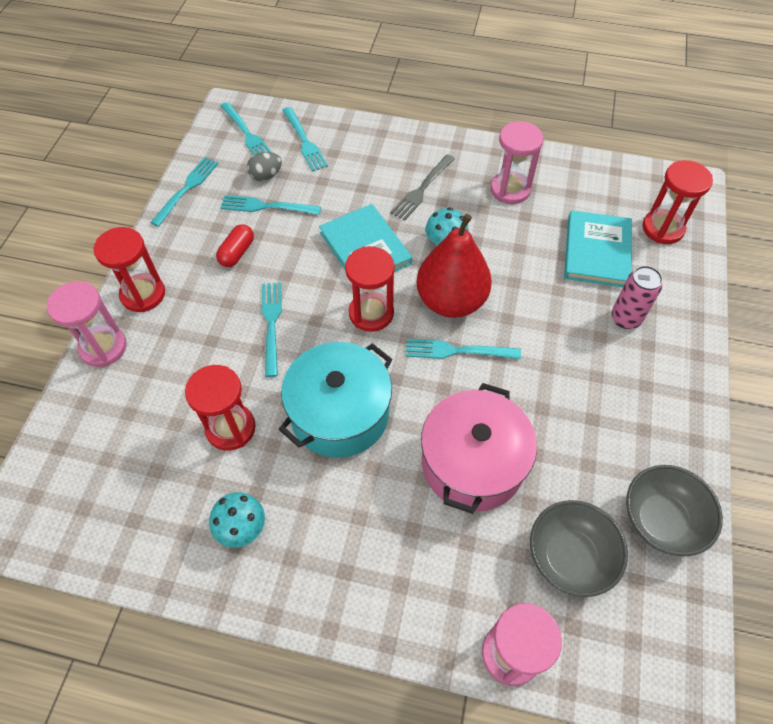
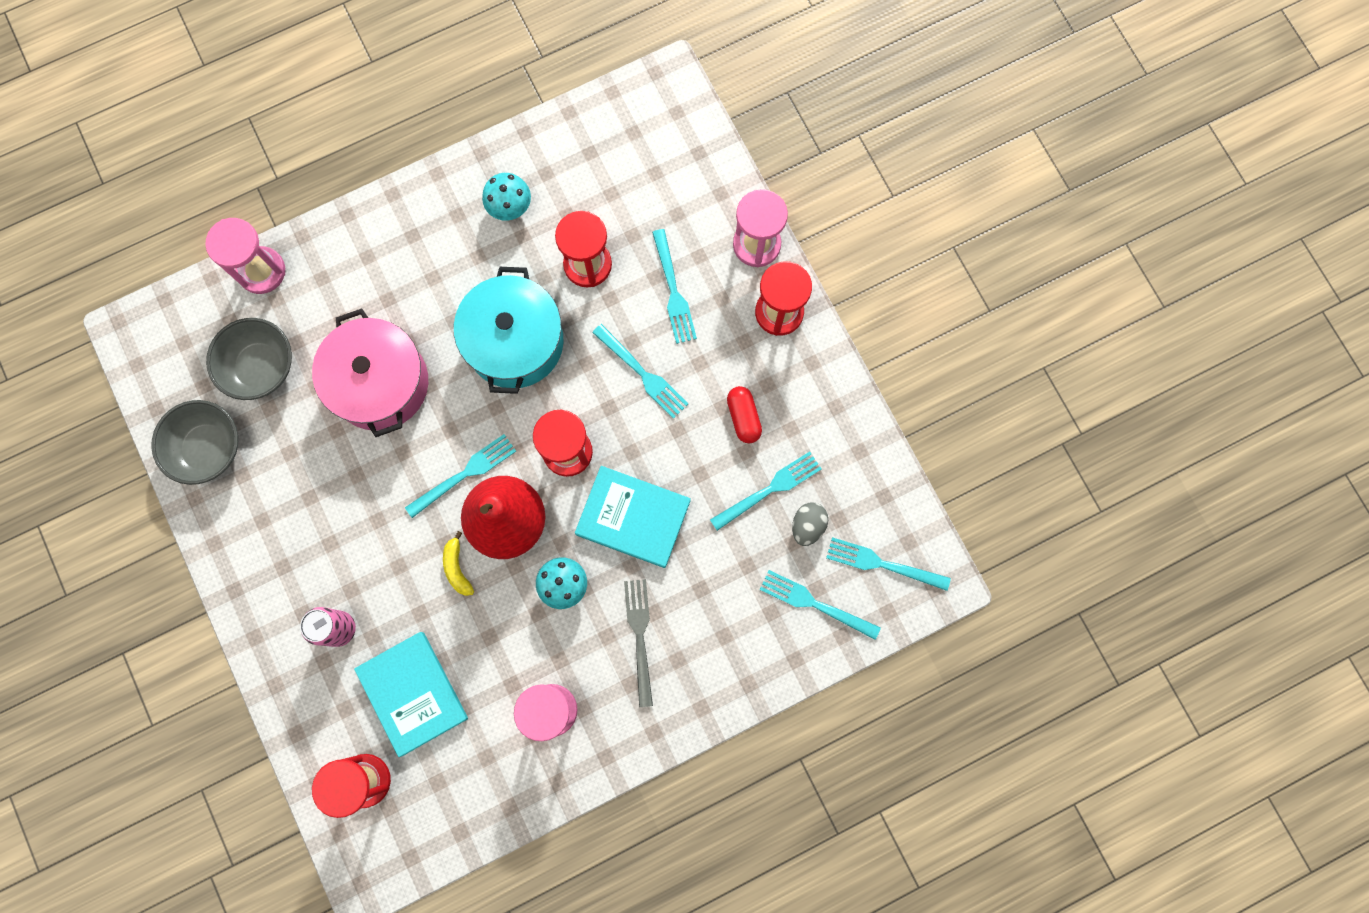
camera: 140 degrees right, 20 degrees up
(186, 189) = (865, 447): turquoise fork -> turquoise fork (673, 290)
(510, 298) = (457, 568): none -> yellow banana

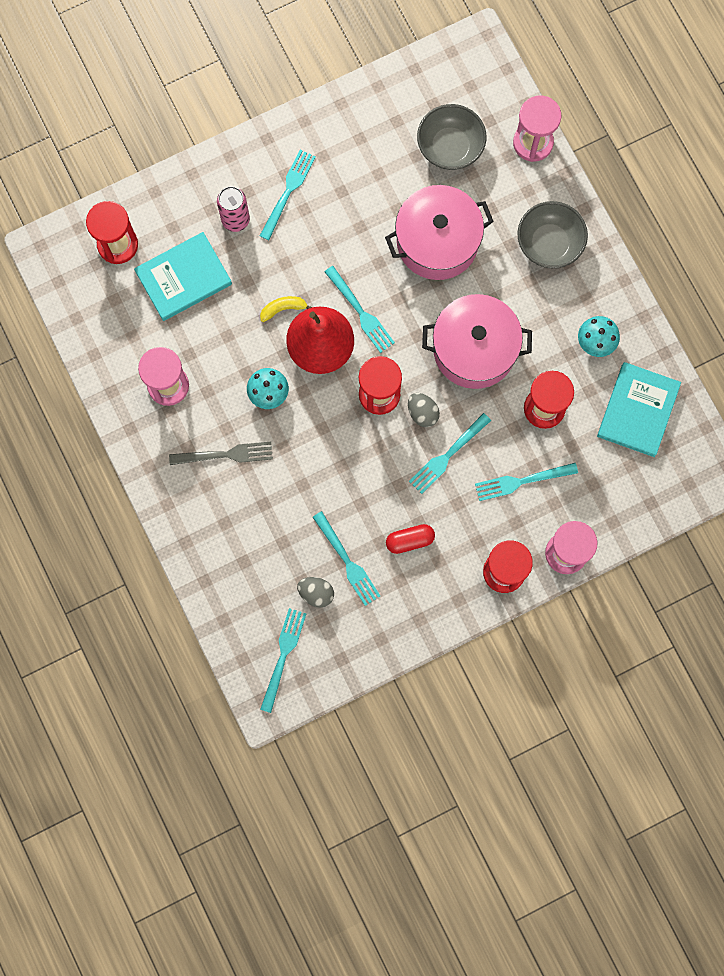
camera: 90 degrees right, 0 degrees up
(208, 448) = (382, 111): grey bowl -> grey bowl (549, 244)
(515, 342) = (474, 349): turquoise pot -> pink pot
(591, 402) = (422, 413): none -> grey egg
(633, 517) = (324, 448): turquoise book -> turquoise book (638, 410)
(815, 604) = (250, 598): turquoise fork -> turquoise fork (288, 192)

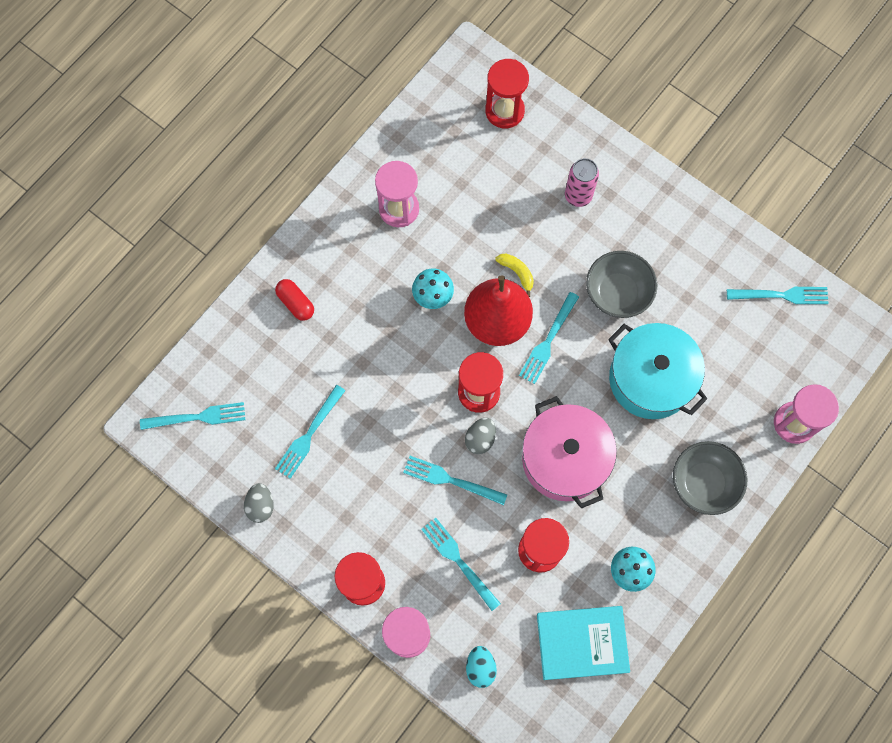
camera: 65 degrees right, 5 degrees down
(183, 278) = (502, 177): turquoise book -> none
(225, 454) = (359, 284): grey fork -> none
(288, 192) = (627, 228): turquoise fork -> turquoise fork (781, 295)
(316, 593) = (267, 420): grey egg -> grey egg (261, 505)
(410, 540) = (354, 482): red capsule -> red capsule (296, 303)
(437, 241) = (650, 379): pink pot -> turquoise pot
(450, 147) = (747, 349): grey bowl -> grey bowl (617, 293)
(621, 504) = (480, 667): none -> turquoise egg

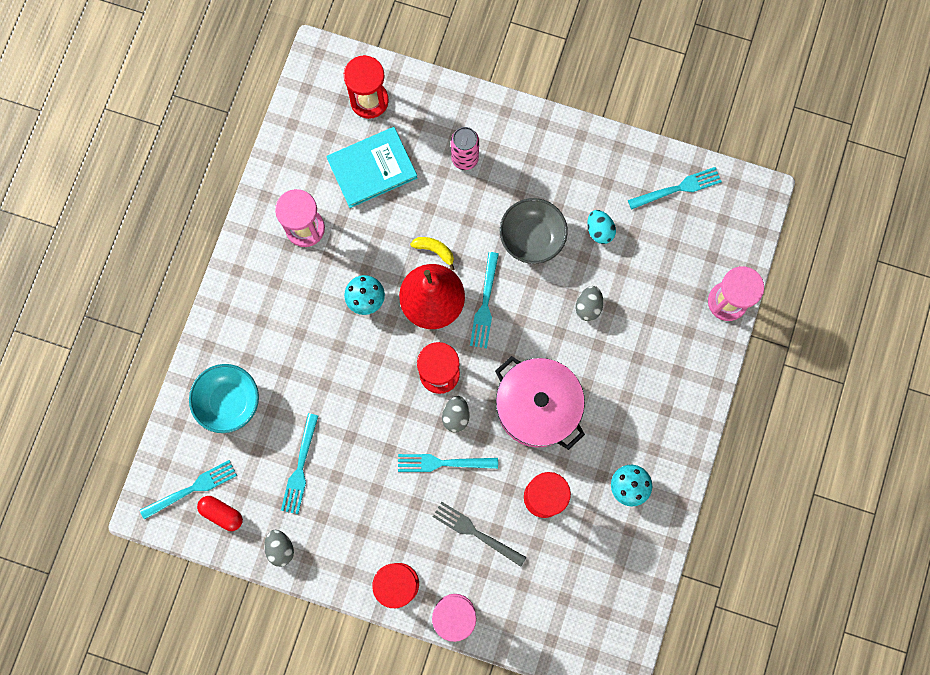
camera: 20 degrees left, 5 degrees up
(264, 347) = (229, 401): none -> turquoise bowl
(296, 303) = (243, 350): red capsule -> red capsule (222, 513)
(458, 561) = (476, 533): turquoise fork -> grey fork
(480, 667) = (528, 619): turquoise egg -> turquoise egg (599, 230)
(582, 643) = (609, 565): turquoise book -> turquoise book (372, 169)
(650, 379) = (588, 306): turquoise pot -> grey egg
(703, 483) = (666, 384): grey bowl -> none

